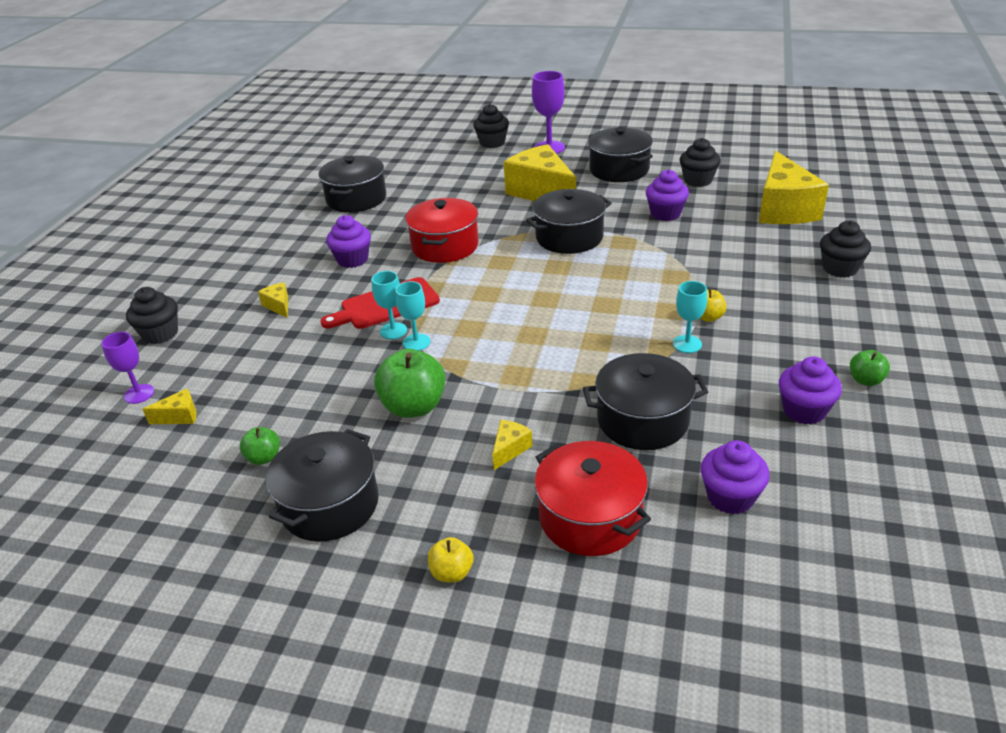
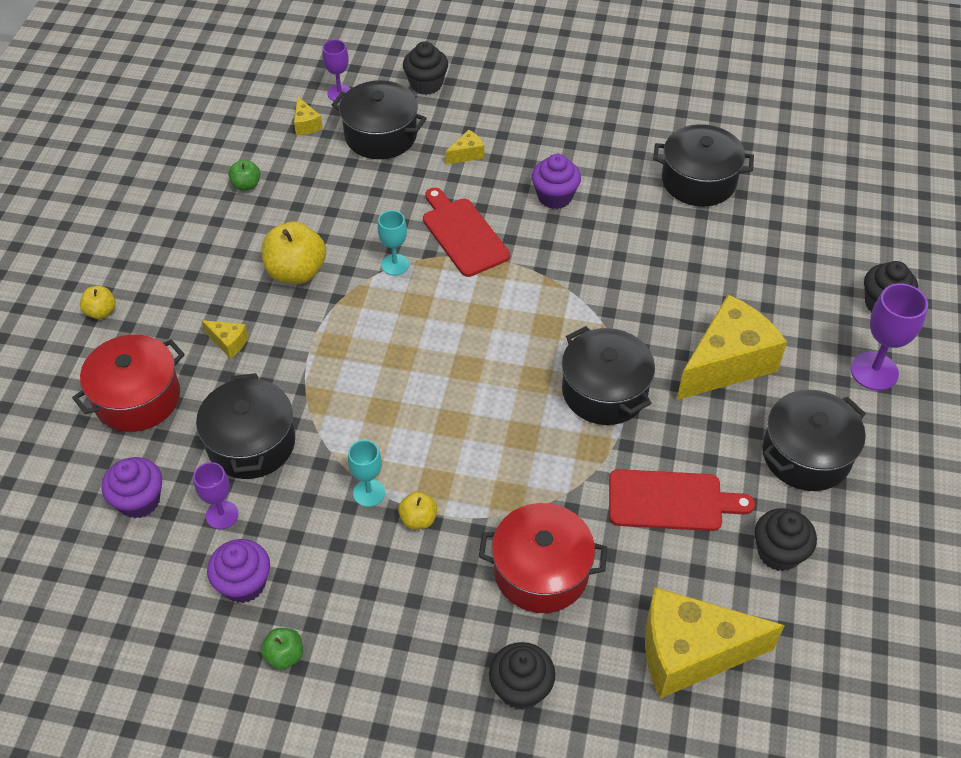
camera: 85 degrees right, 15 degrees up
(330, 505) = (185, 233): black pot -> black pot (381, 135)
(393, 331) = (416, 245): turquoise goblet -> none
(414, 407) = (296, 272): green apple -> yellow apple
(445, 246) = (583, 272): red pot -> red pot (541, 571)
(665, 214) = (671, 501): purple cupcake -> red cutting board
(732, 432) = (222, 515): none -> purple goblet

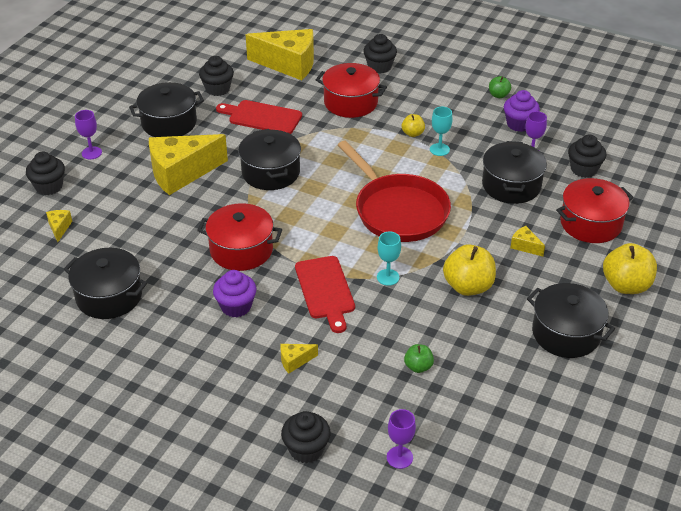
camera: 165 degrees left, 10 degrees down
(101, 312) = (626, 285): yellow apple -> yellow apple, size x1.91
(139, 500) = (583, 169): purple cupcake -> black cupcake
(246, 185) = (505, 371): green apple -> green apple (418, 367)
(306, 124) = (440, 426): yellow cheese -> yellow cheese (59, 228)
(381, 135) = (369, 398): black pot -> black pot (566, 333)
(406, 364) = (398, 210): none -> red pan
(584, 265) = (241, 250): none -> red pot
(874, 371) = (91, 153): purple goblet -> purple goblet, size x0.63

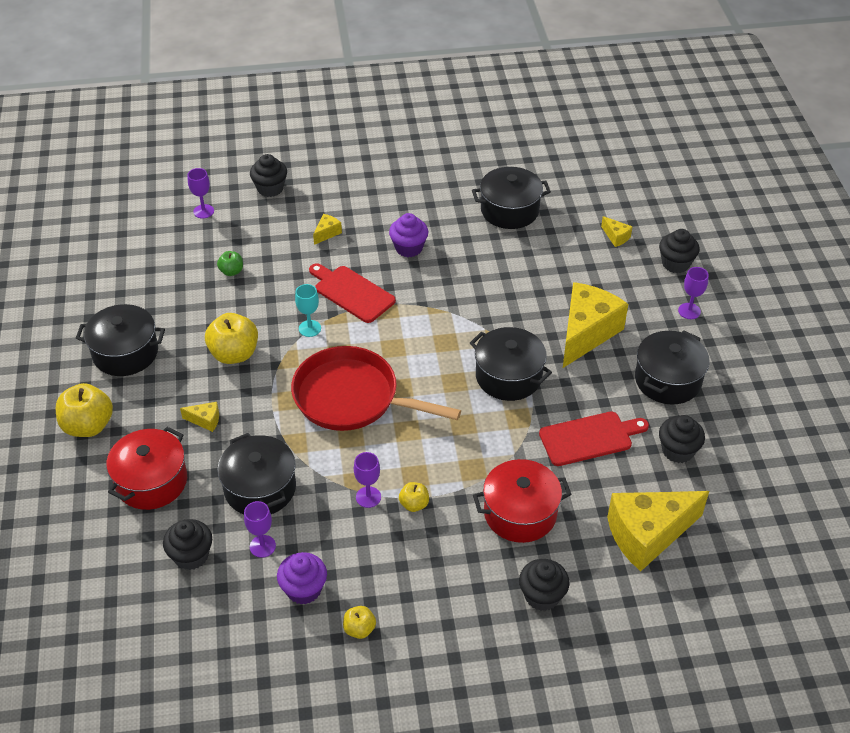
camera: 145 degrees right, 5 degrees up
(241, 250) = (453, 291): red pot -> none
(439, 149) = (368, 497): turquoise goblet -> purple goblet
(498, 95) = (359, 629): green apple -> yellow apple

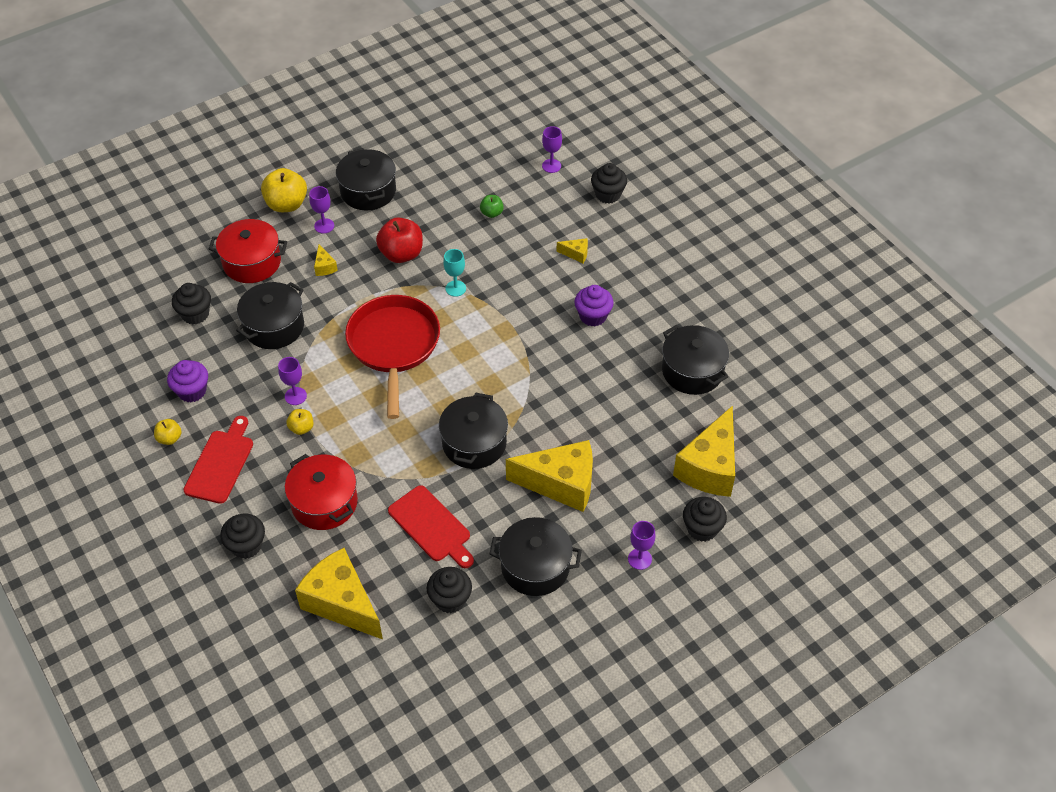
camera: 65 degrees right, 5 degrees up
(234, 354) = (401, 254): yellow apple -> red apple
(262, 546) = (221, 351): purple goblet -> purple goblet (324, 226)
(351, 293) = (513, 299): red cutting board -> red cutting board (220, 463)
(616, 237) = (709, 467): yellow cheese -> yellow cheese, size x2.43

